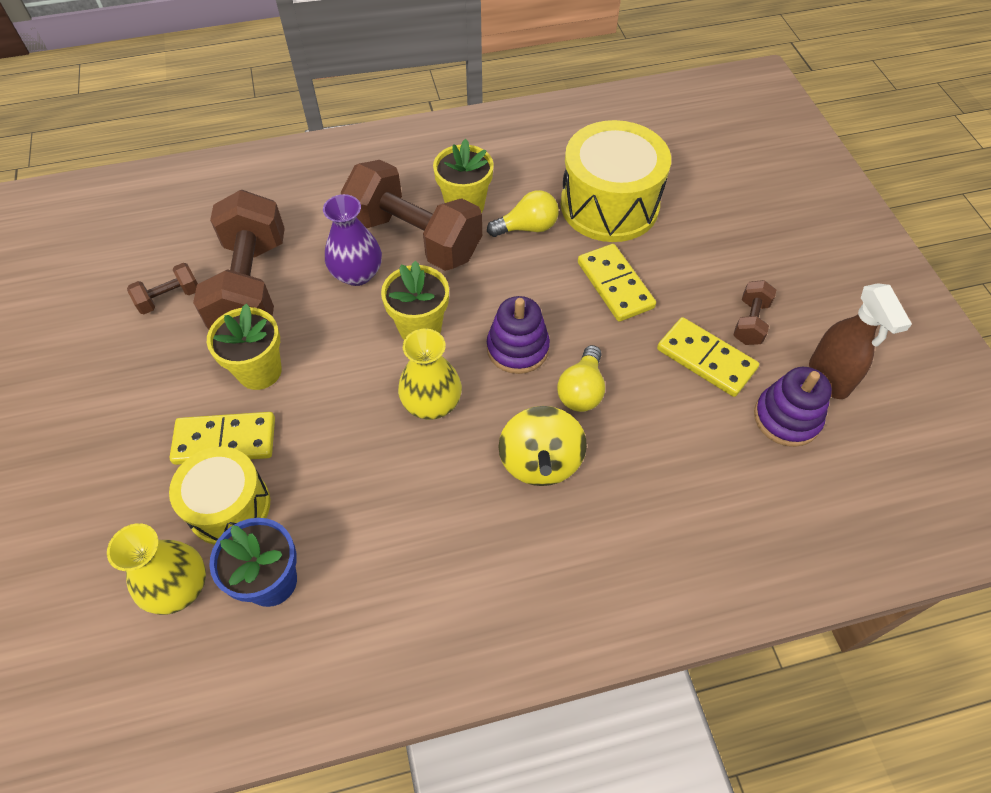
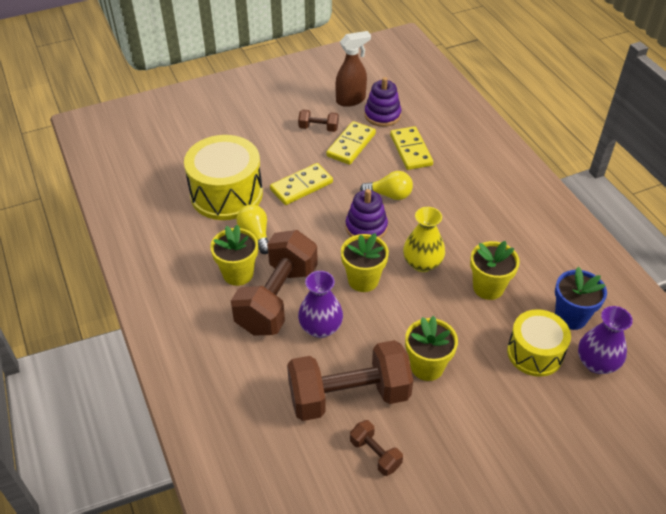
camera: 100 degrees left, 10 degrees down
(179, 587) = (596, 363): yellow vase -> purple vase
(225, 440) = (489, 370): yellow domino -> yellow domino (410, 150)
(362, 479) = (488, 287): none -> yellow flower pot
(540, 461) = (445, 208): yellow spinning top -> none

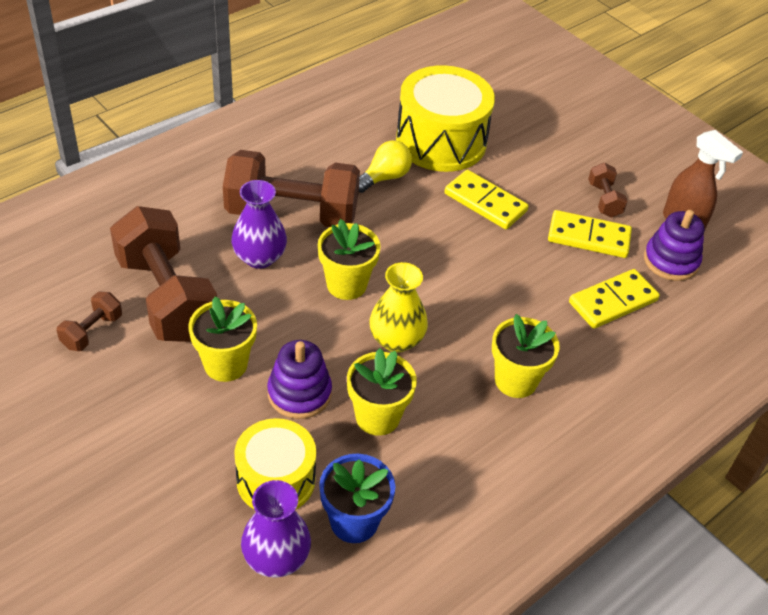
camera: 70 degrees right, 0 degrees up
(238, 274) = (319, 175): yellow flower pot -> yellow flower pot (515, 380)
(366, 227) = (438, 275): purple stacking toy -> purple stacking toy (299, 393)
(390, 195) = (510, 290): yellow light bulb -> none

